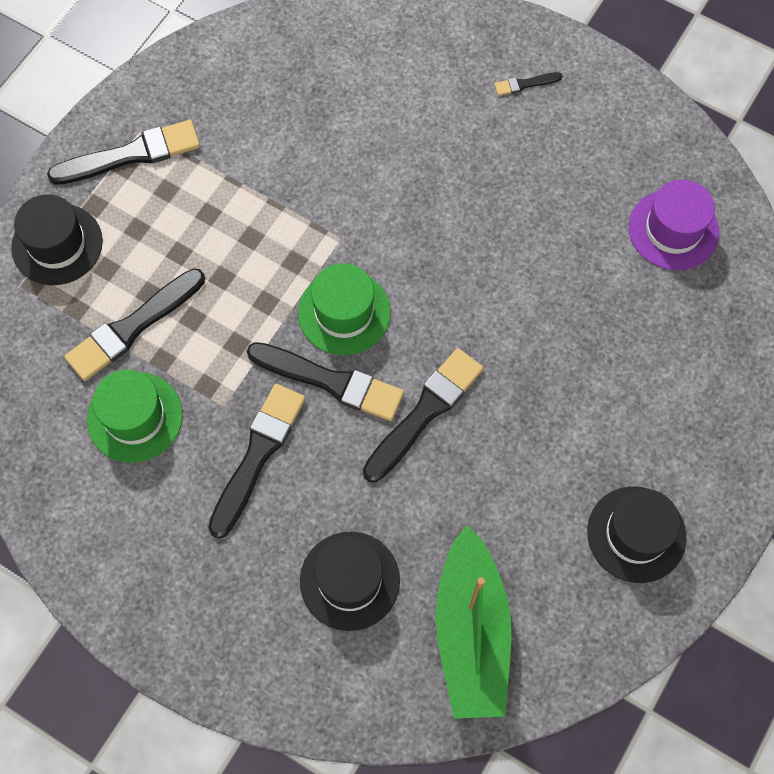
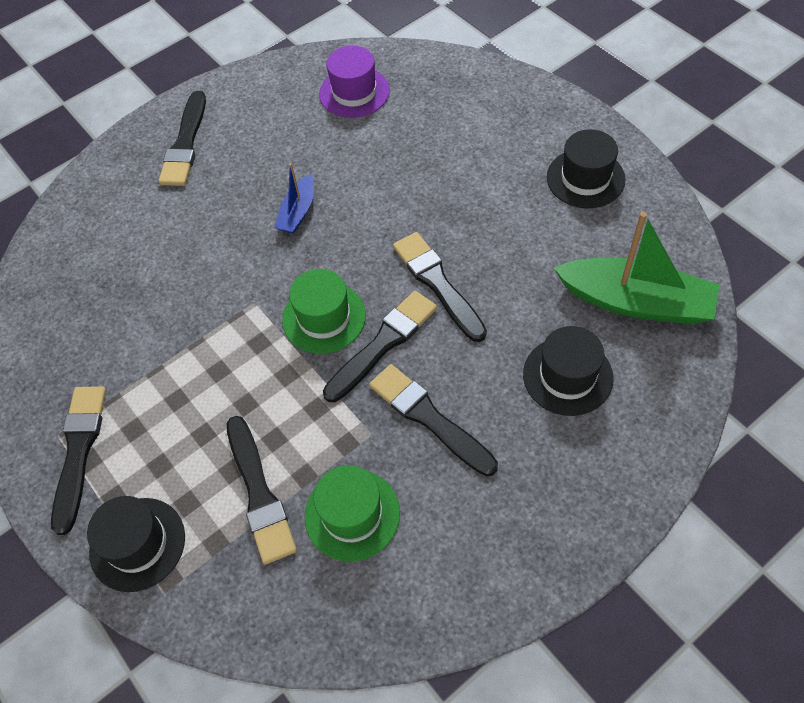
camera: 65 degrees left, 10 degrees down
(471, 236) = (298, 212): none -> blue boat
(525, 84) = (185, 144): black brush -> black brush, size x2.17

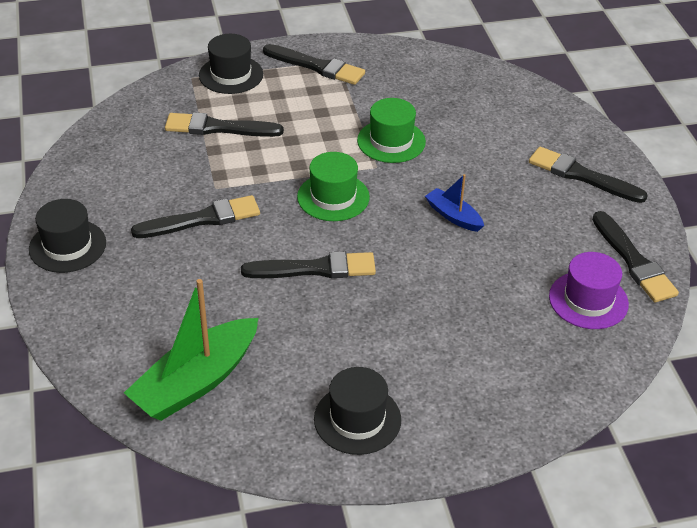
camera: 110 degrees right, 15 degrees down
(352, 514) = (167, 161): green hat -> green hat (391, 141)
(383, 344) = (283, 219): black brush -> black brush (633, 261)
(567, 376) = (168, 305): black hat -> black hat (67, 246)

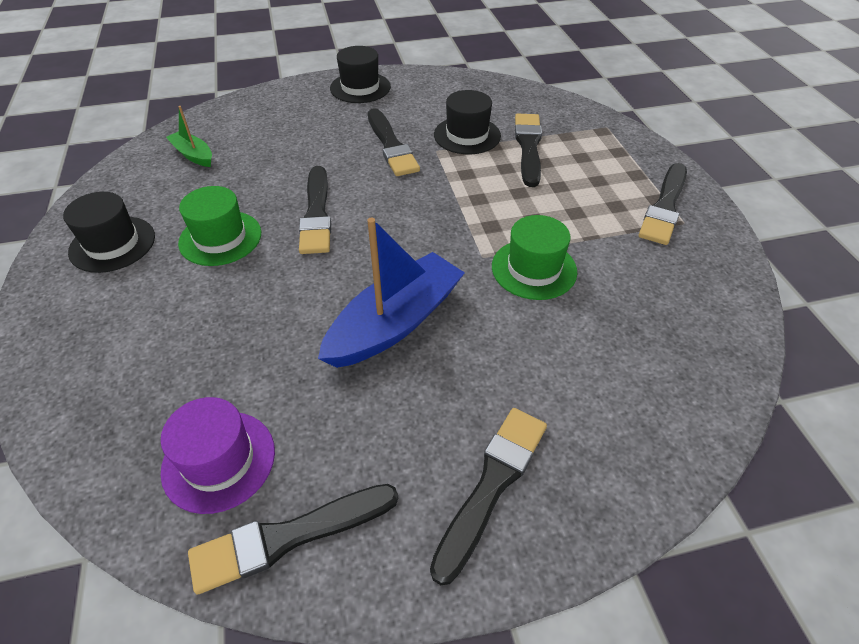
camera: 90 degrees right, 5 degrees up
(196, 382) = (193, 155): green boat -> green boat, size x0.51
(231, 75) = (621, 149): black hat -> black hat (467, 135)
(333, 197) = (426, 224): green hat -> green hat (220, 238)
(453, 216) = (395, 323): blue boat -> blue boat, size x1.95

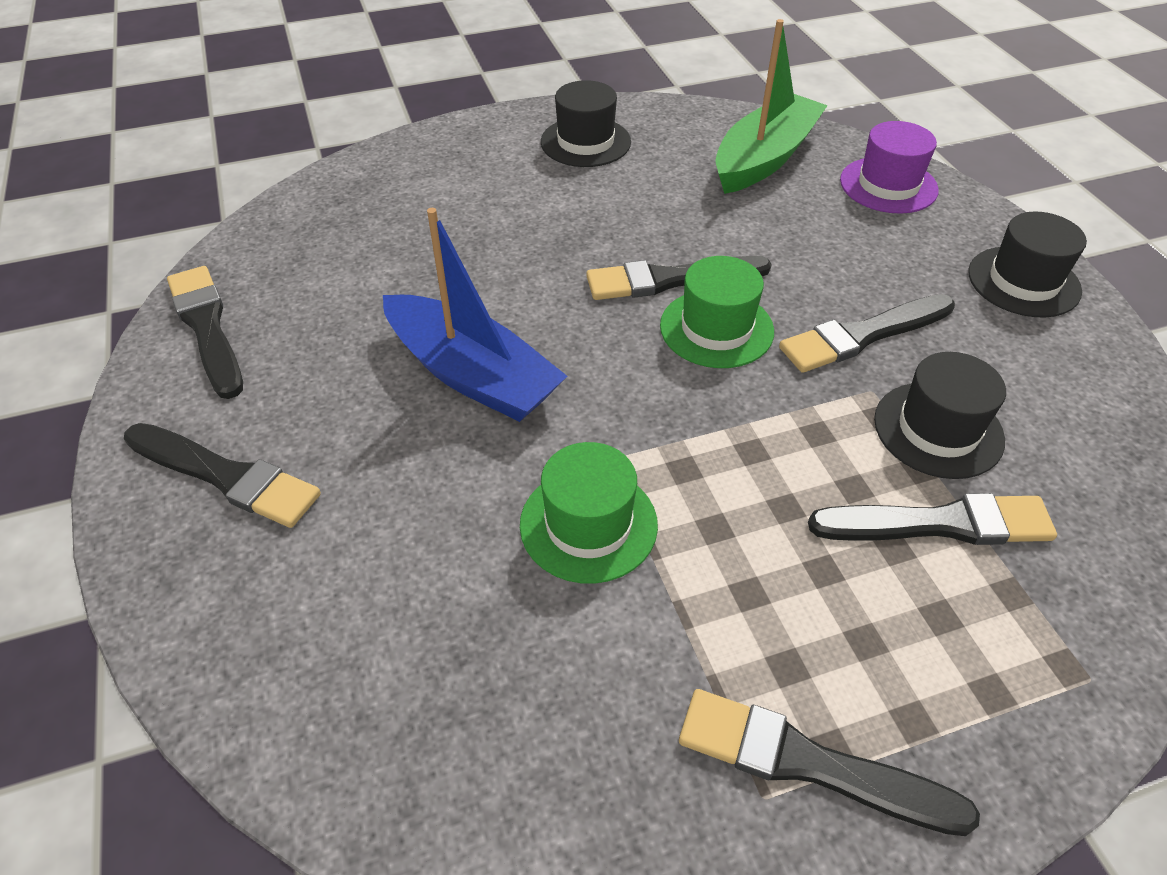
camera: 85 degrees right, 0 degrees up
(193, 155) = (764, 158): green boat -> green boat, size x1.95
(219, 460) = (297, 270): purple hat -> purple hat (888, 185)
(220, 238) = (608, 210): green hat -> green hat (716, 328)

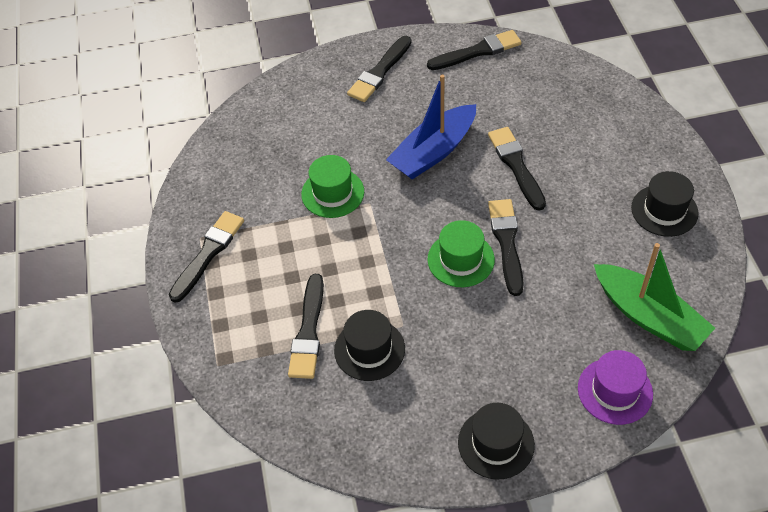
camera: 100 degrees right, 5 degrees up
(862, 335) = (449, 332): black brush -> black brush (516, 165)

